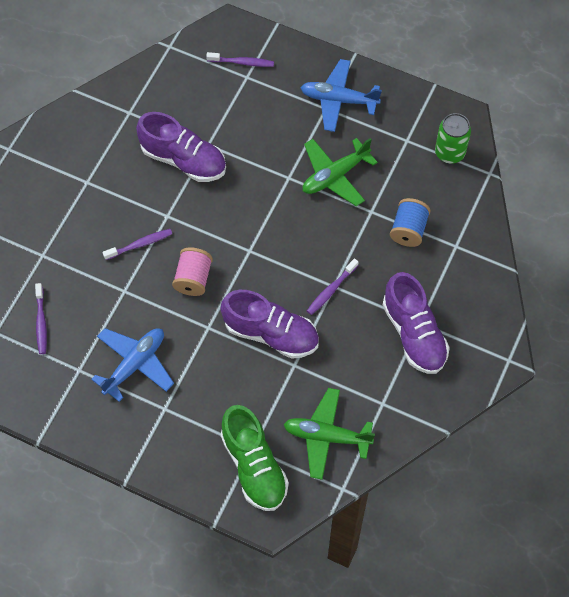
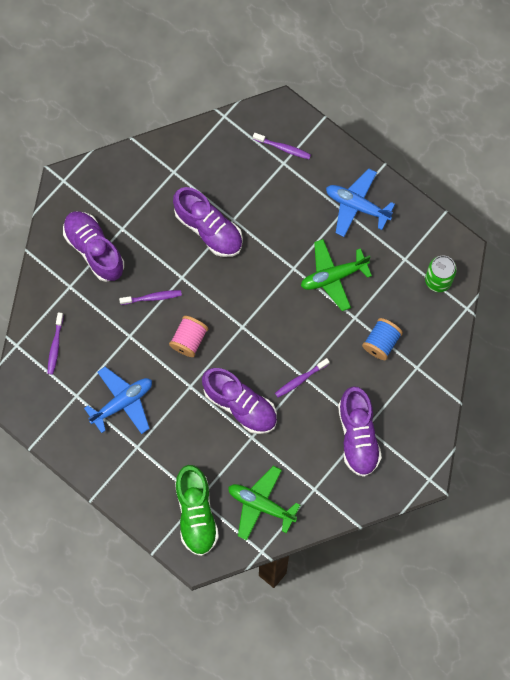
camera: 15 degrees right, 10 degrees up
(61, 210) = (94, 249): none -> purple shoe

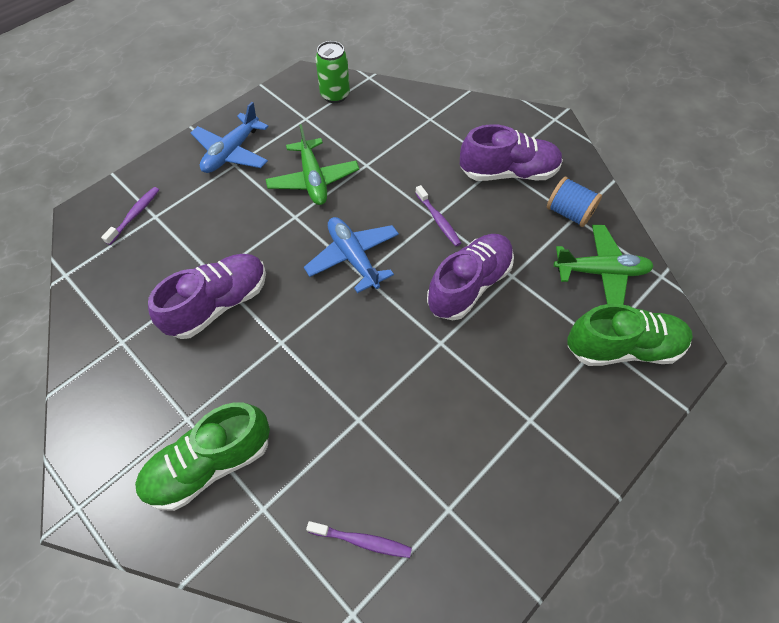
camera: 85 degrees left, 15 degrees down
(94, 249) = (210, 464): purple shoe -> green shoe
(122, 402) = (462, 437): blue plane -> blue plane (353, 258)
(152, 297) = (304, 383): purple toothbrush -> none
(189, 340) = (374, 339): pink spool -> none
(261, 504) = (600, 272): green plane -> green plane turned 120 degrees counterclockwise
(381, 342) = (399, 144): blue spool -> blue spool (569, 213)

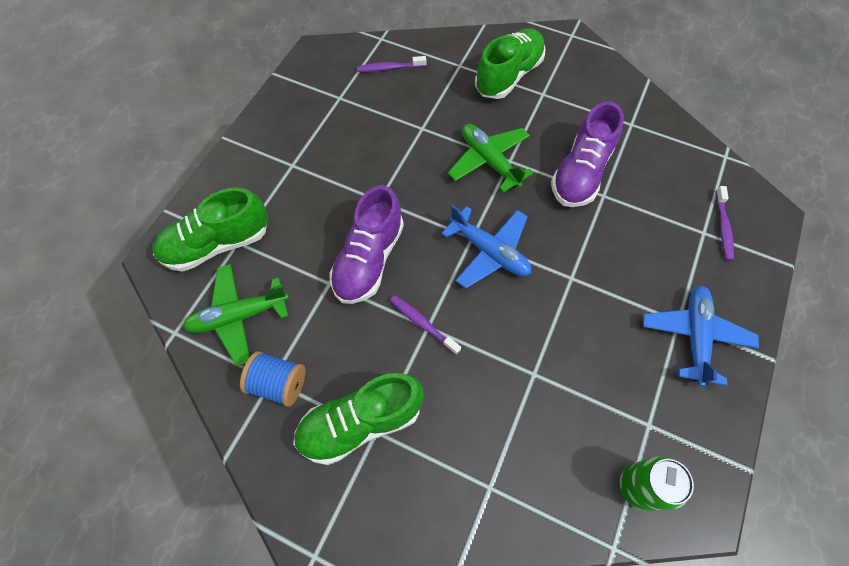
camera: 160 degrees right, 5 degrees up
(313, 179) = (581, 330): green plane -> green plane (489, 161)
(508, 172) = (360, 422): purple shoe -> green shoe

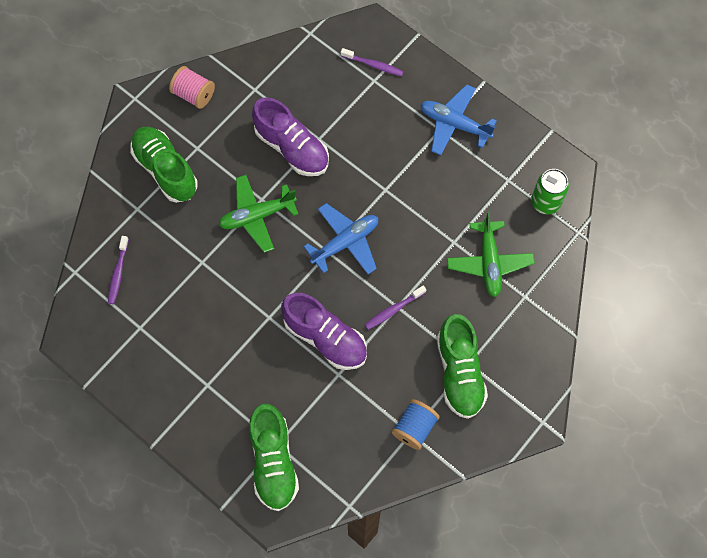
camera: 75 degrees left, 5 degrees up
(239, 316) = (349, 451): green plane -> green plane (489, 262)
(599, 77) = (194, 94): none -> pink spool

